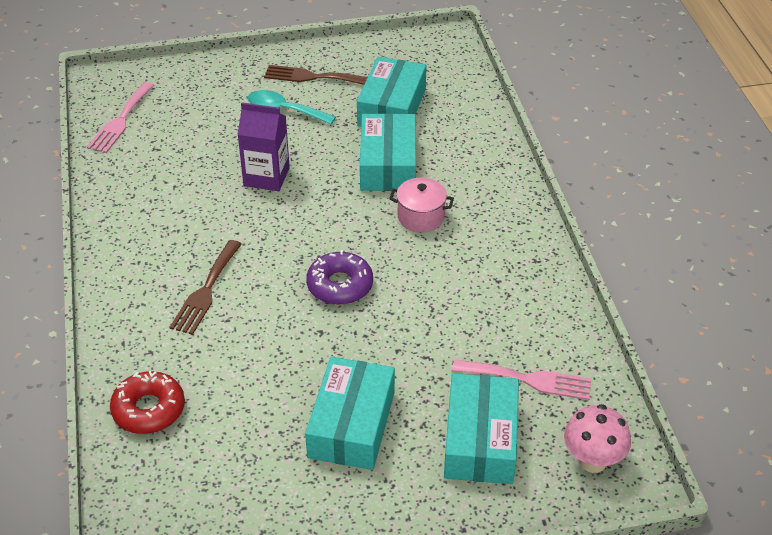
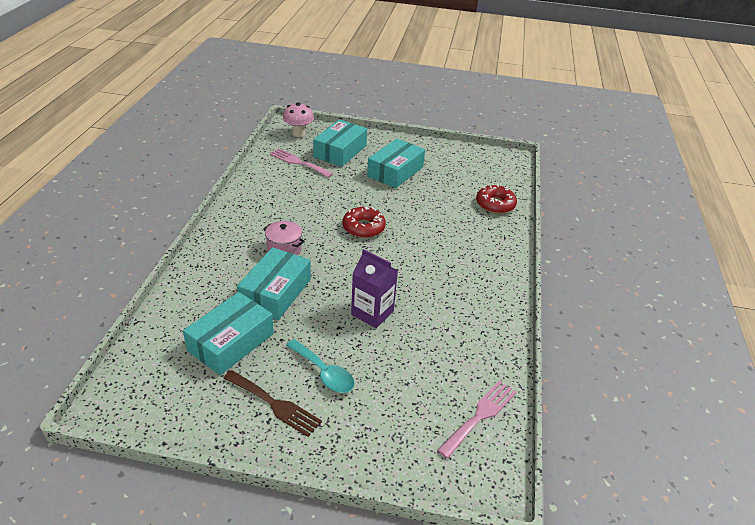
camera: 160 degrees left, 5 degrees down
(206, 291) = (447, 249): brown fork -> none
(340, 285) = (363, 227): purple donut -> red donut

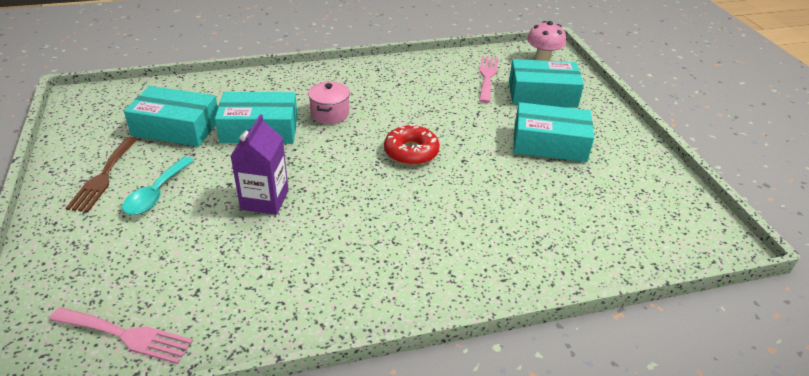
camera: 65 degrees right, 0 degrees up
(495, 204) = (575, 251): red donut -> none

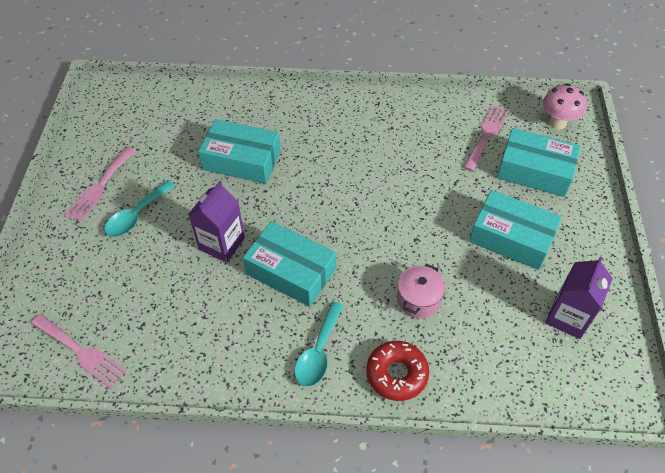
camera: 20 degrees right, 15 degrees up
(103, 177) = (99, 187): brown fork -> pink fork
(176, 127) = (171, 143): turquoise box -> turquoise box (291, 271)
(330, 114) = (311, 154): pink pot -> pink pot (418, 300)
(411, 152) = (370, 218): red donut -> red donut (396, 374)
(411, 271) = (318, 352): none -> turquoise spoon
(633, 191) = (568, 317): none -> purple carton

